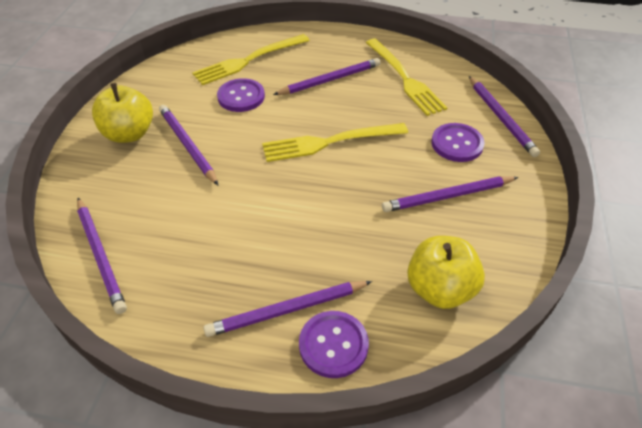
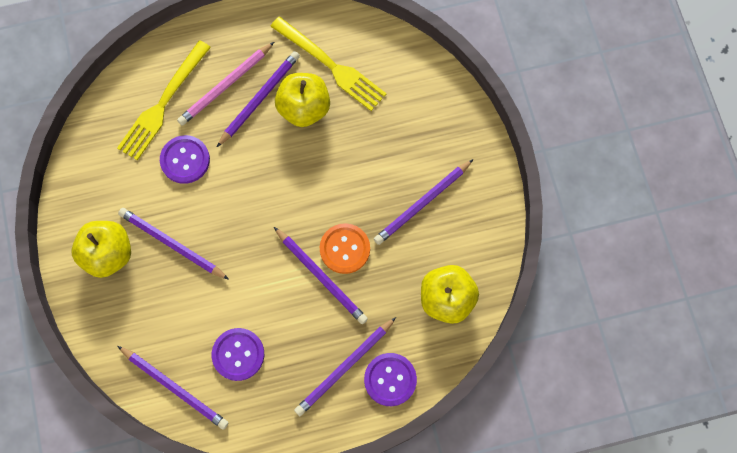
camera: 25 degrees left, 25 degrees up
(307, 65) = (226, 86): none -> pink pencil
(329, 142) = (297, 184): yellow fork -> none
(347, 204) = (345, 249): none -> orange button
(365, 96) = (304, 108): none -> yellow apple
(457, 144) = (410, 137): purple button -> purple button (238, 354)
(501, 117) = (438, 85): purple pencil -> purple pencil (321, 276)

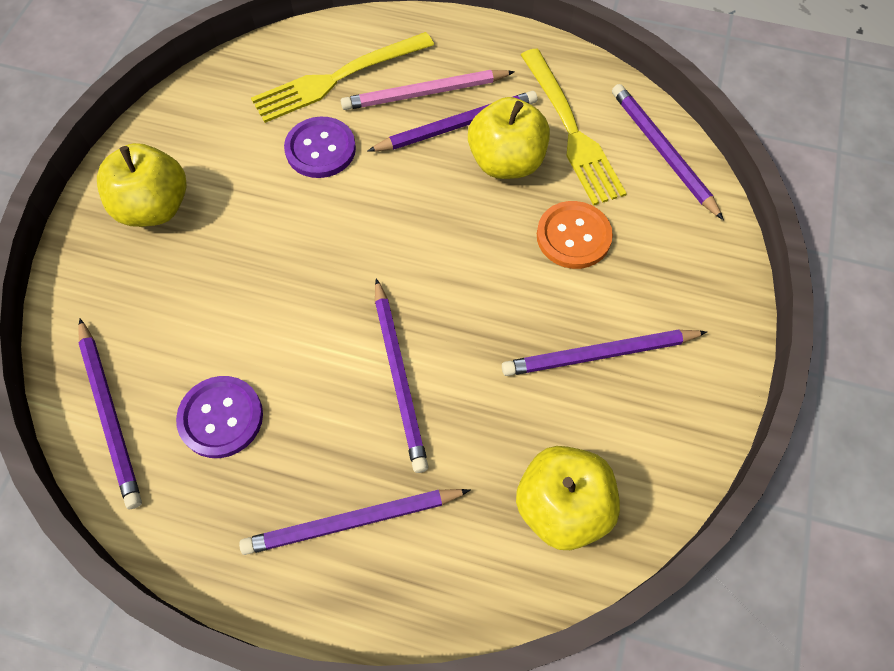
camera: 30 degrees right, 10 degrees down
(172, 244) = (236, 235): purple pencil -> purple pencil (662, 152)
(345, 249) = (454, 357): orange button -> orange button (573, 236)
(390, 379) = (407, 579): purple button -> none

